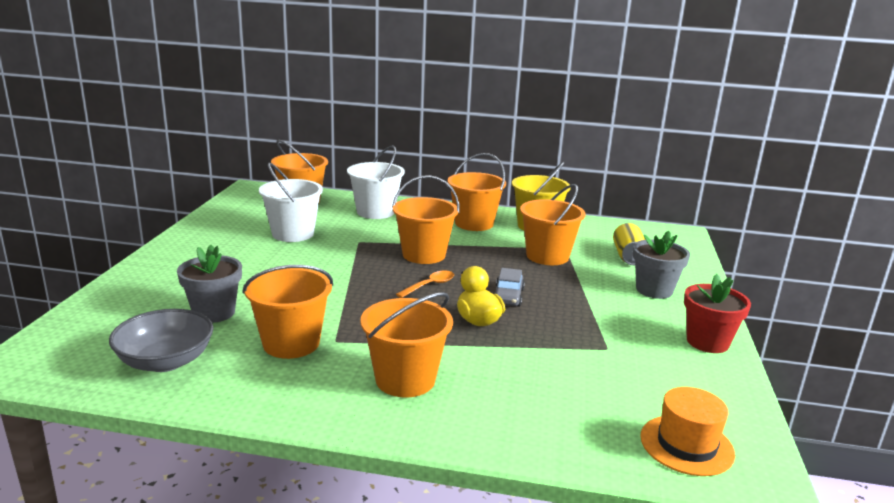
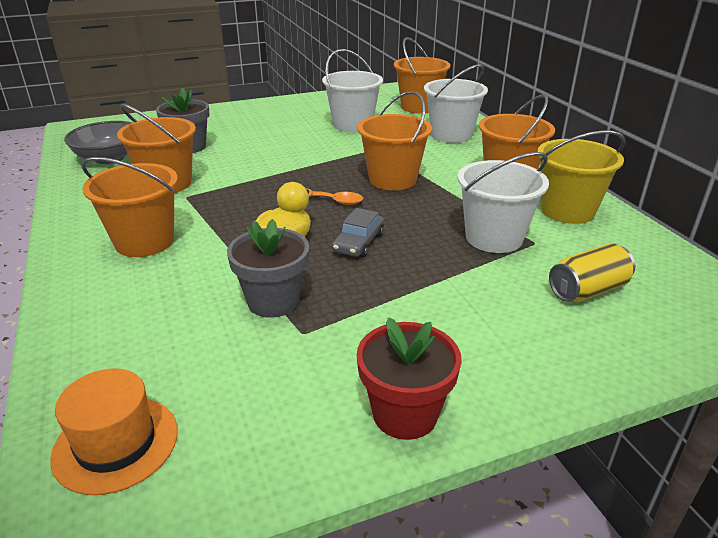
camera: 60 degrees right, 10 degrees up
(508, 296) = (358, 243): grey car -> grey car turned 45 degrees counterclockwise
(547, 256) = (494, 238): orange bucket -> white bucket
(654, 290) = (511, 334): grey flower pot -> grey flower pot (273, 301)

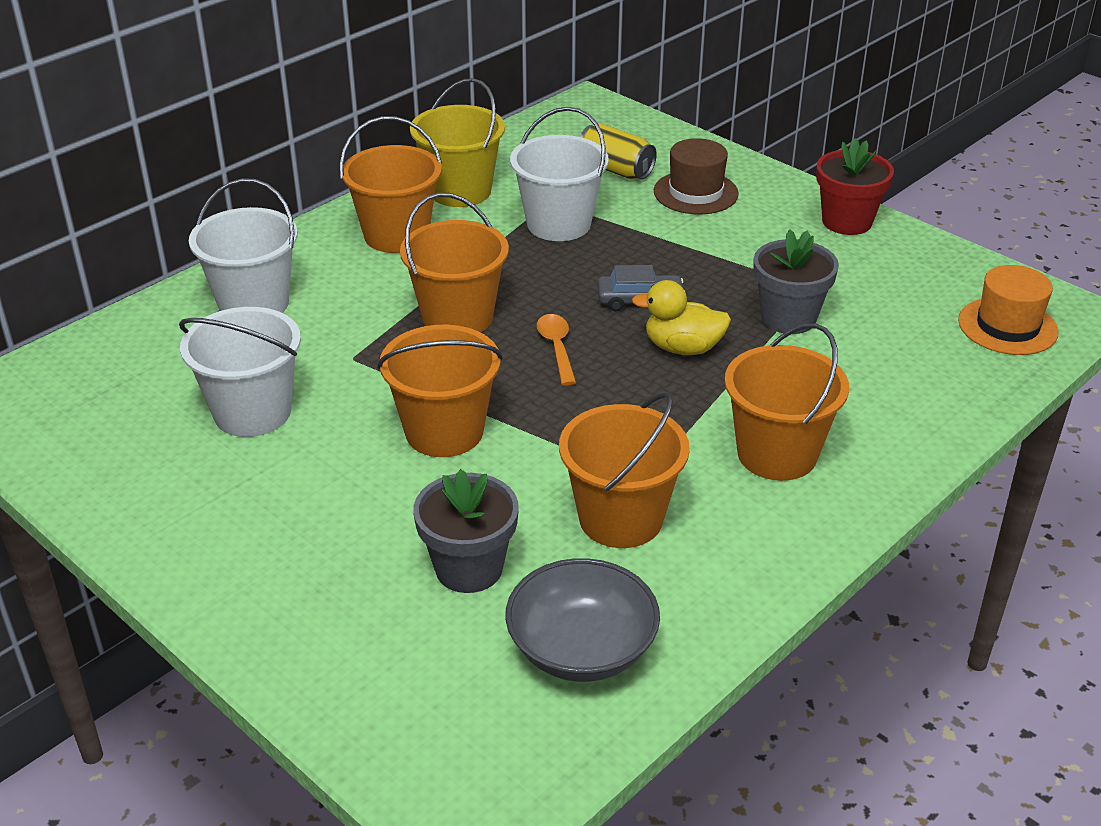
camera: 115 degrees left, 5 degrees up
(419, 107) = (119, 363): orange bucket -> orange bucket (444, 432)
(521, 324) = (695, 192): none -> brown hat

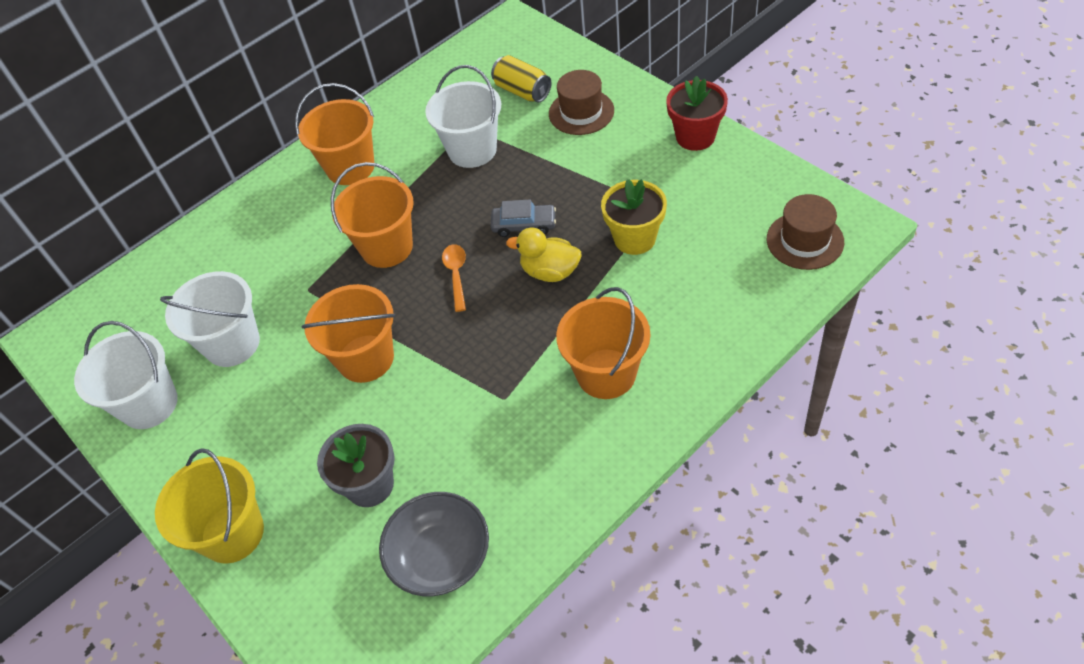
camera: 10 degrees right, 15 degrees up
(254, 304) = (241, 240): white bucket -> white bucket (149, 404)
(460, 191) = (402, 120): yellow bucket -> yellow bucket (232, 533)
(620, 519) = (483, 437): orange bucket -> none
(788, 318) = (634, 238): grey flower pot -> yellow flower pot
(1007, 326) = (805, 240): orange hat -> brown hat

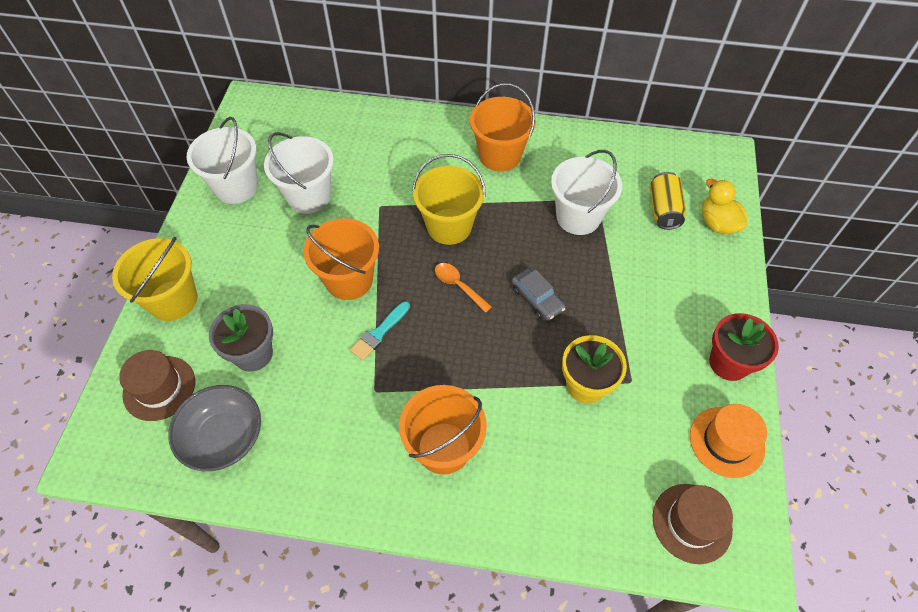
camera: 45 degrees right, 5 degrees up
(387, 247) = (449, 226): orange bucket -> yellow bucket
(447, 363) = (379, 333): none -> turquoise brush
(456, 275) = (458, 285): orange spoon -> orange spoon turned 90 degrees counterclockwise
(550, 272) = (508, 345): yellow duck -> yellow duck (717, 223)
(581, 112) = (679, 263): brown hat -> brown hat (159, 388)
(758, 179) = (726, 441): none -> orange hat

